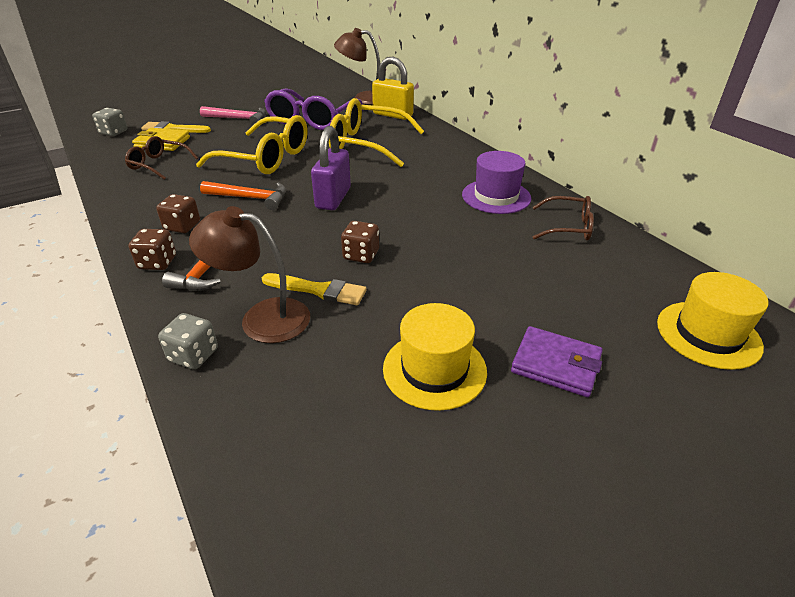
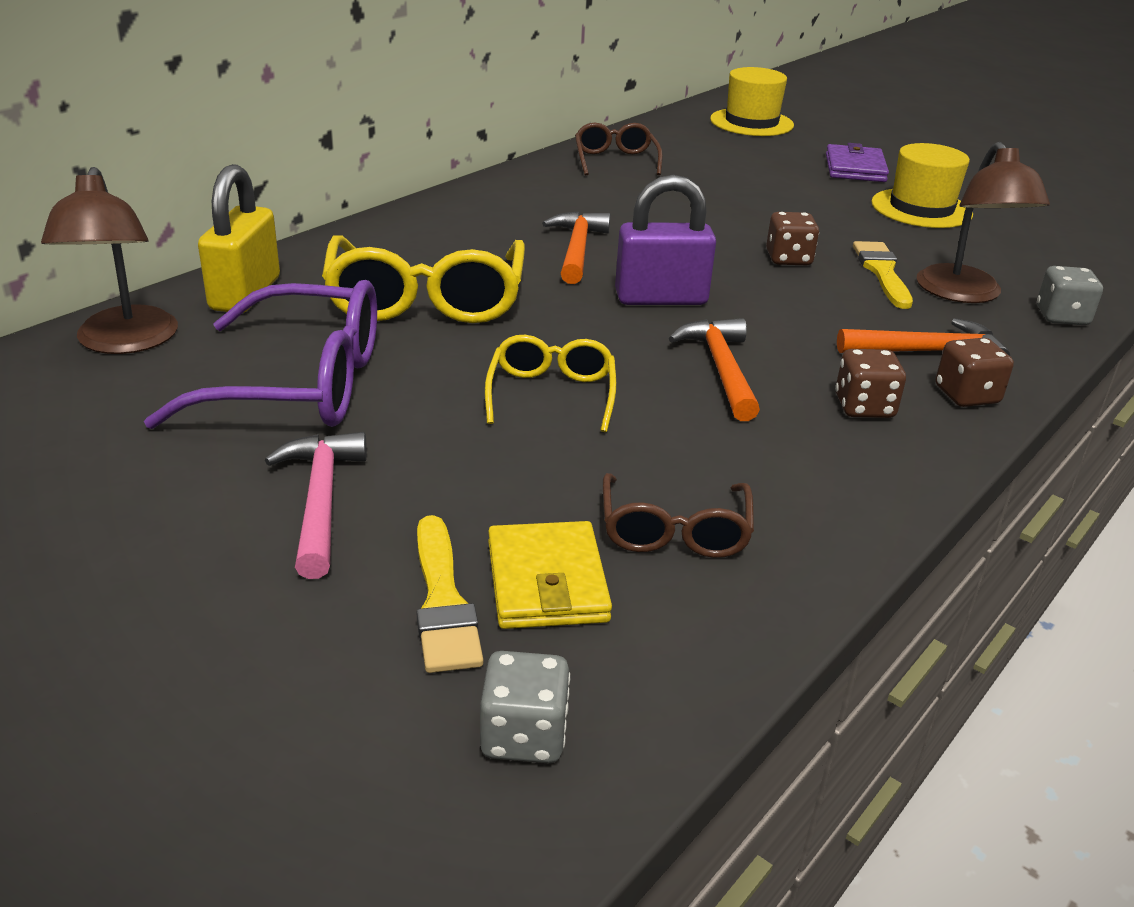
camera: 110 degrees left, 5 degrees down
(265, 158) = (551, 394): yellow glasses -> yellow glasses, size x0.56
(408, 186) = (577, 249): none -> orange hammer
(496, 196) = (566, 195): purple hat -> none

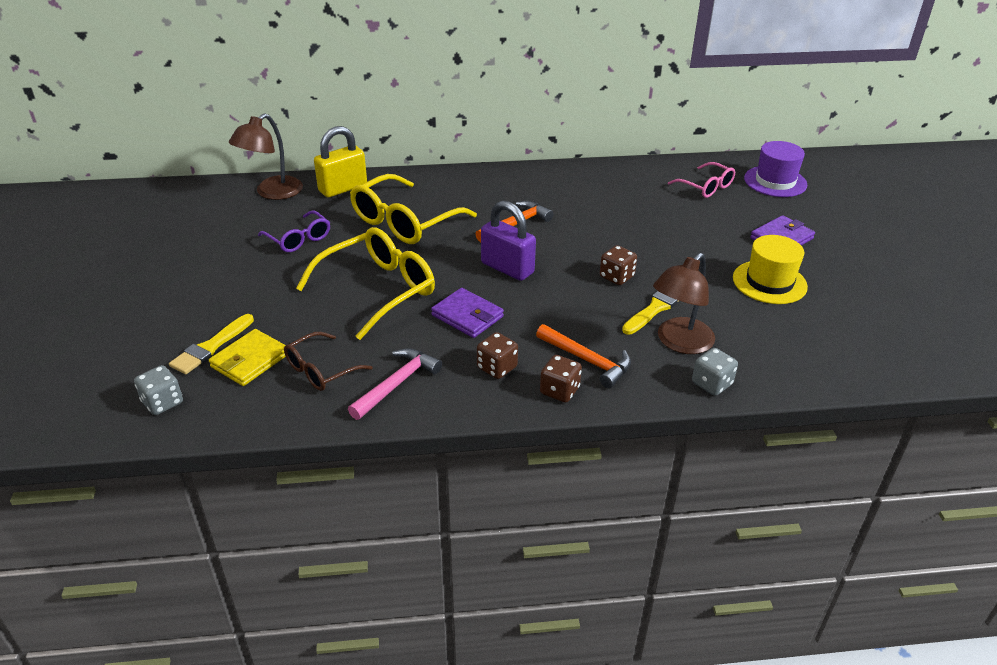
camera: 45 degrees right, 5 degrees up
(298, 384) = (298, 239): purple glasses -> purple glasses, size x0.56
(320, 501) = (234, 290): pink hammer -> pink hammer (397, 384)
(551, 394) = (377, 290): yellow glasses -> yellow glasses, size x1.77
(615, 161) = (634, 179): brown glasses -> none
(700, 146) = (705, 187): none -> pink glasses
(721, 369) = (467, 316): orange hammer -> purple wallet
(751, 122) = (775, 181): yellow hat -> purple hat

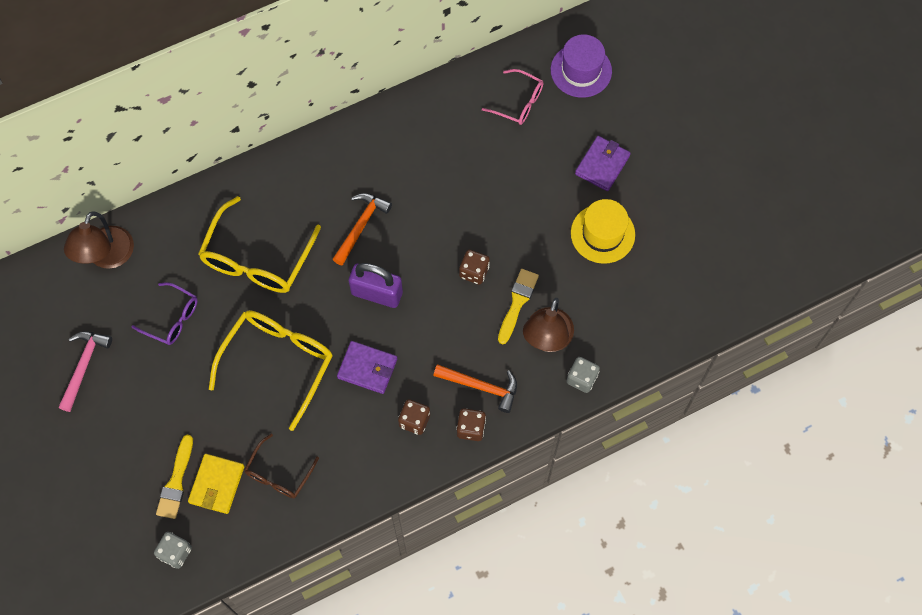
camera: 20 degrees left, 30 degrees up
(343, 188) = (172, 225): yellow padlock -> none
(397, 384) = (345, 467): pink hammer -> pink hammer (84, 366)

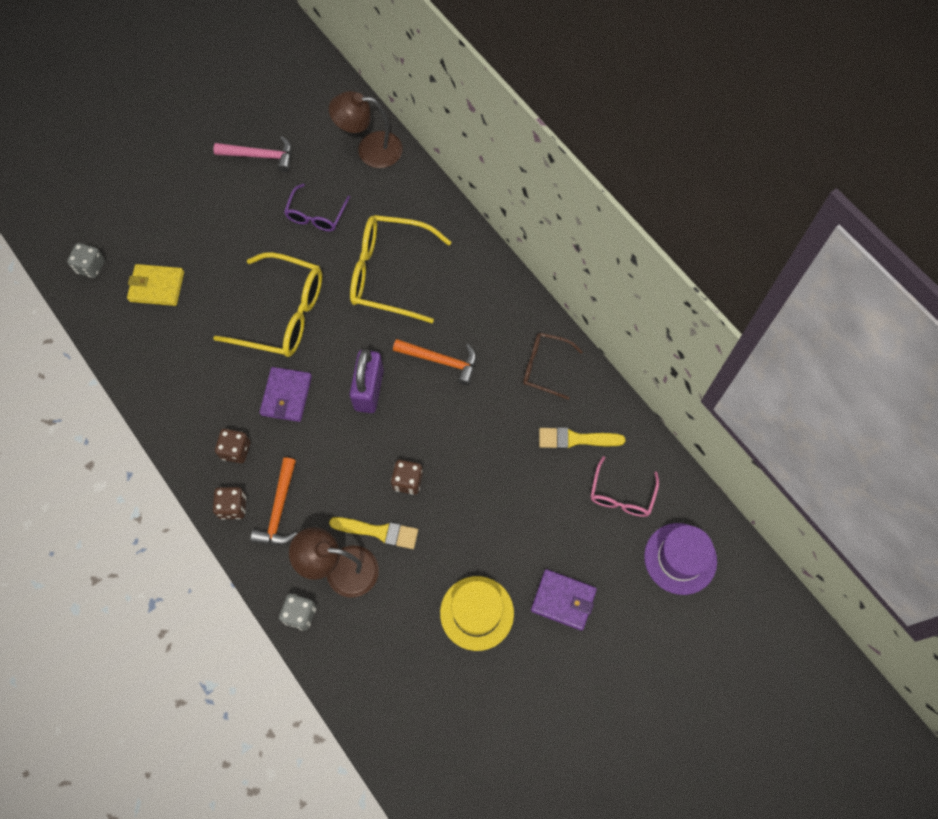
camera: 80 degrees right, 0 degrees up
(176, 481) = (157, 253): yellow brush -> yellow brush (576, 439)
(279, 473) = (171, 337): brown glasses -> brown glasses (545, 367)

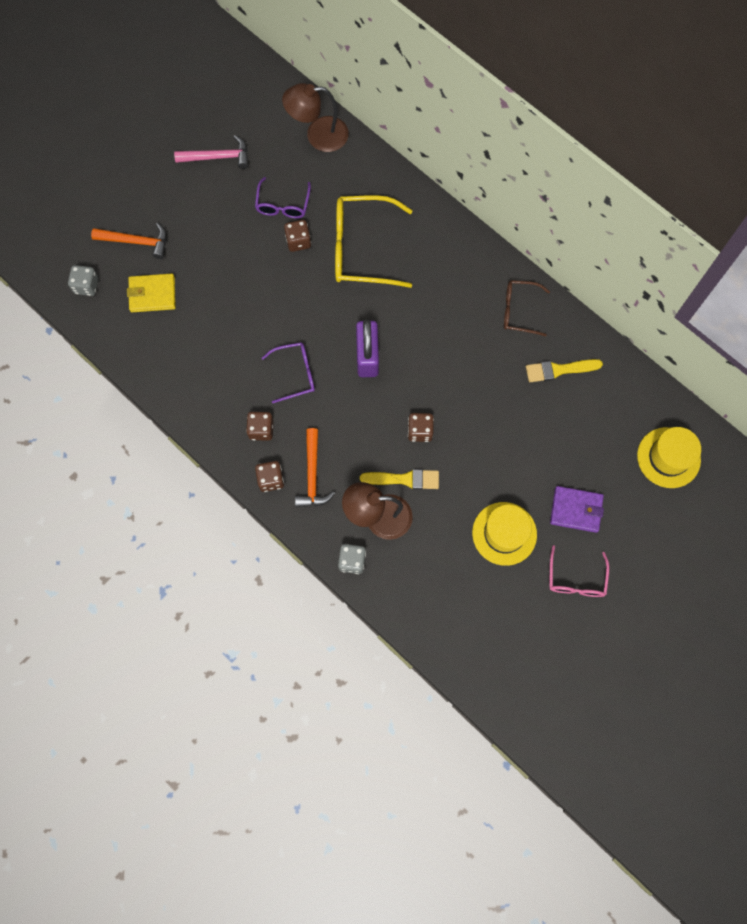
camera: 10 degrees left, 5 degrees up
(282, 314) = (273, 301): yellow glasses -> none
(286, 396) = (295, 374): purple wallet -> purple glasses
(323, 255) = (298, 241): none -> brown dice
(441, 361) = (425, 320): orange hammer -> orange hammer (136, 241)
(621, 494) = (608, 411): pink glasses -> pink glasses (576, 579)
(680, 558) = (668, 457): purple hat -> yellow hat

